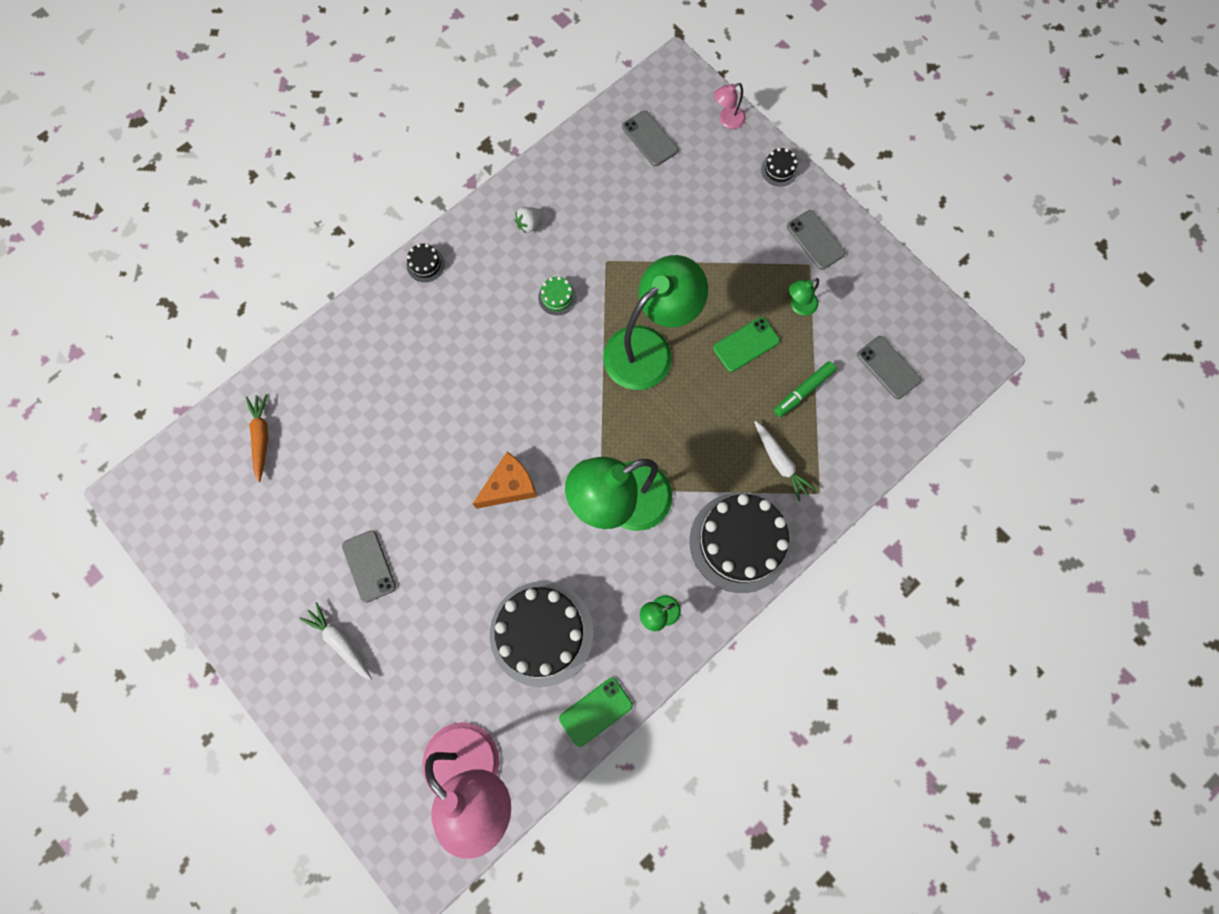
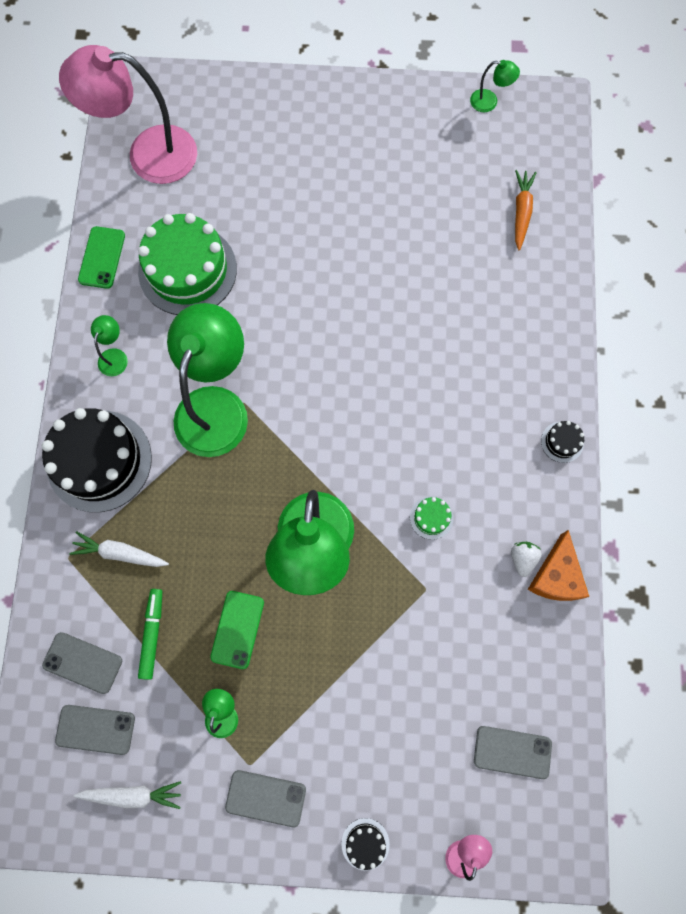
camera: 135 degrees right, 0 degrees up
(174, 547) = (489, 102): none -> green lamp
(261, 437) = (521, 212): orange carrot -> orange carrot turned 120 degrees counterclockwise
(340, 642) = (317, 148): white carrot -> white carrot (133, 794)
(369, 566) = (351, 204): grey phone -> grey phone (82, 663)
(509, 486) = (312, 341): orange cheese -> orange cheese (556, 576)
(541, 633) = (187, 270): black cake -> green cake

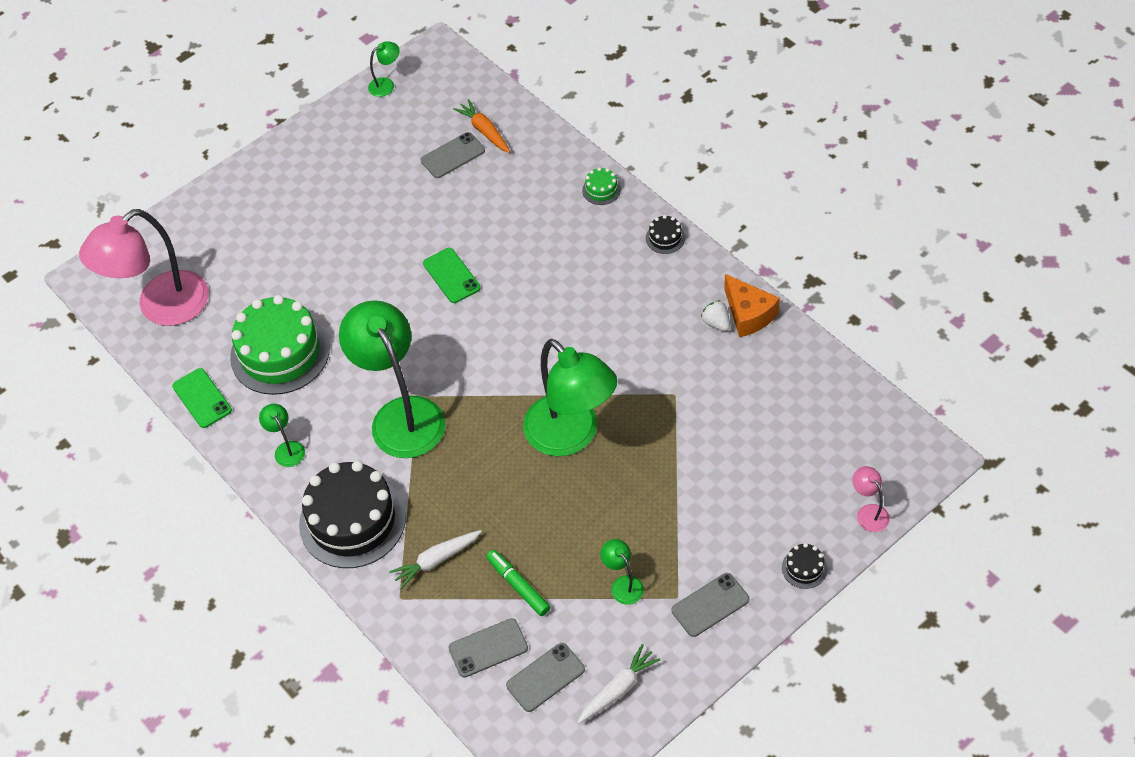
camera: 40 degrees left, 20 degrees down
(237, 629) = (575, 529): green phone -> green phone (451, 276)
(431, 517) = (630, 351): green cake -> green cake (601, 190)
(512, 752) = (834, 433): grey phone -> grey phone (452, 155)

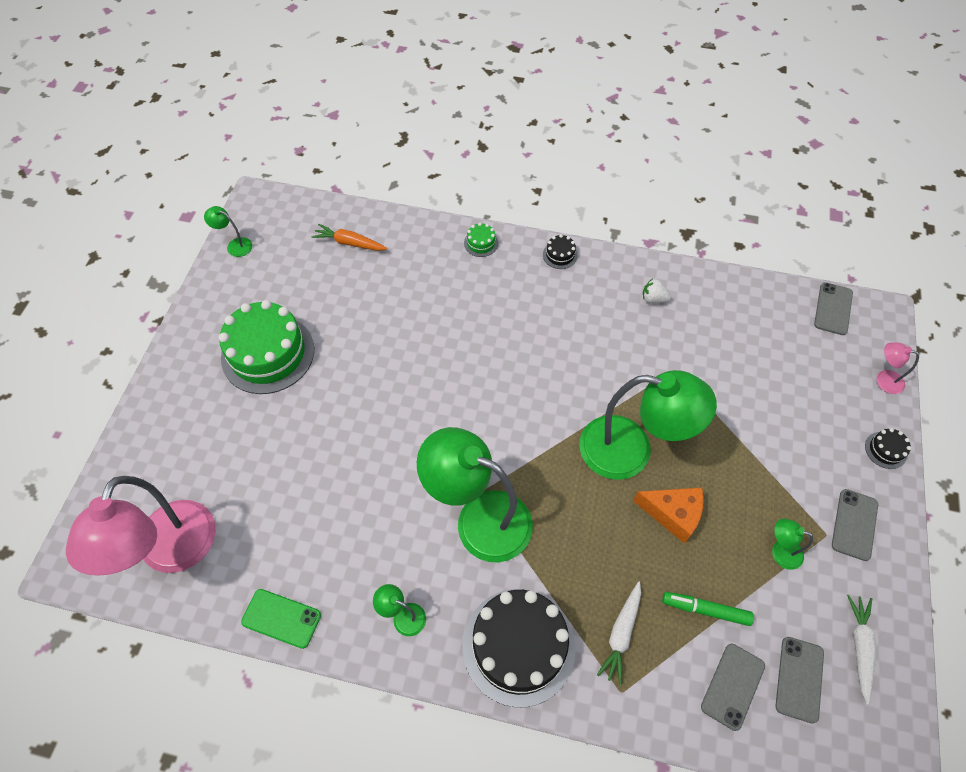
camera: 40 degrees left, 5 degrees up
(280, 353) = (323, 528): green cake -> green cake (268, 353)
(386, 85) = (235, 245): green lamp -> green lamp turned 90 degrees counterclockwise
(451, 276) = (421, 373): green phone -> none
(452, 155) = (339, 275): grey phone -> grey phone (833, 309)
(748, 314) = (669, 280): orange cheese -> orange cheese (673, 514)

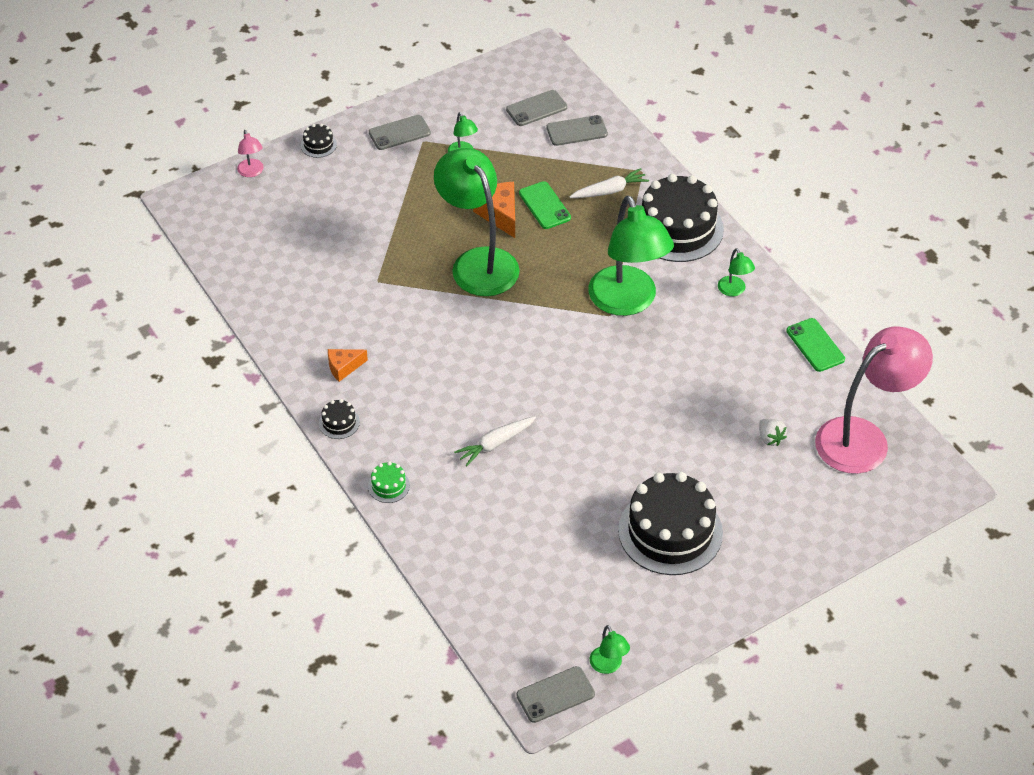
camera: 135 degrees left, 10 degrees down
(268, 353) = (670, 531): green cake -> black cake
(349, 243) = (501, 580): orange carrot -> none
(606, 290) = (344, 367): none -> orange cheese
(652, 559) = (544, 205): none -> green phone
(653, 299) = (318, 334): white strawberry -> white strawberry (770, 438)
(706, 610) = (546, 165): green marker -> none
(833, 309) = (206, 229): grey phone -> grey phone (555, 695)
(859, 647) = (484, 95): white carrot -> white carrot (495, 444)

